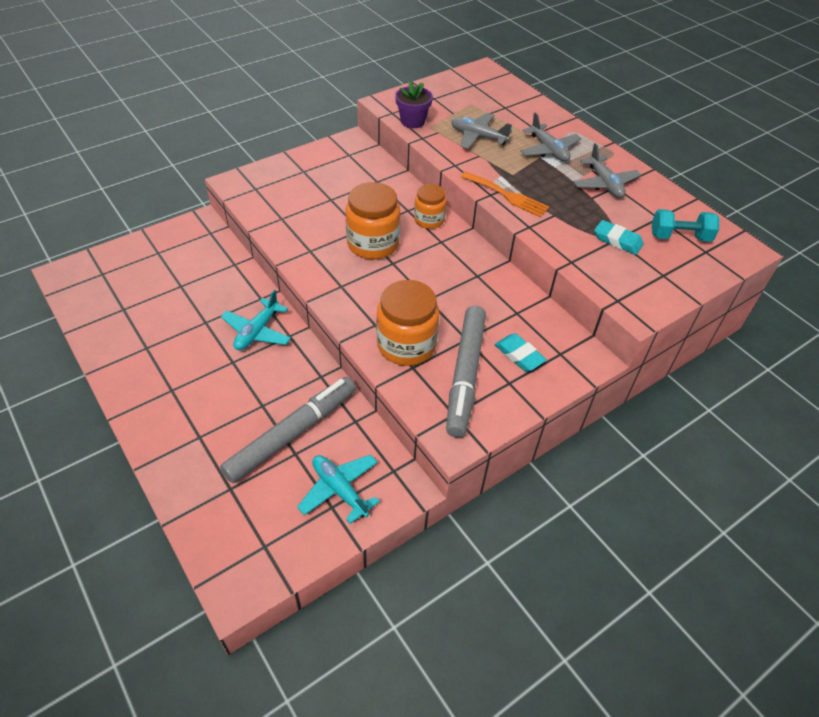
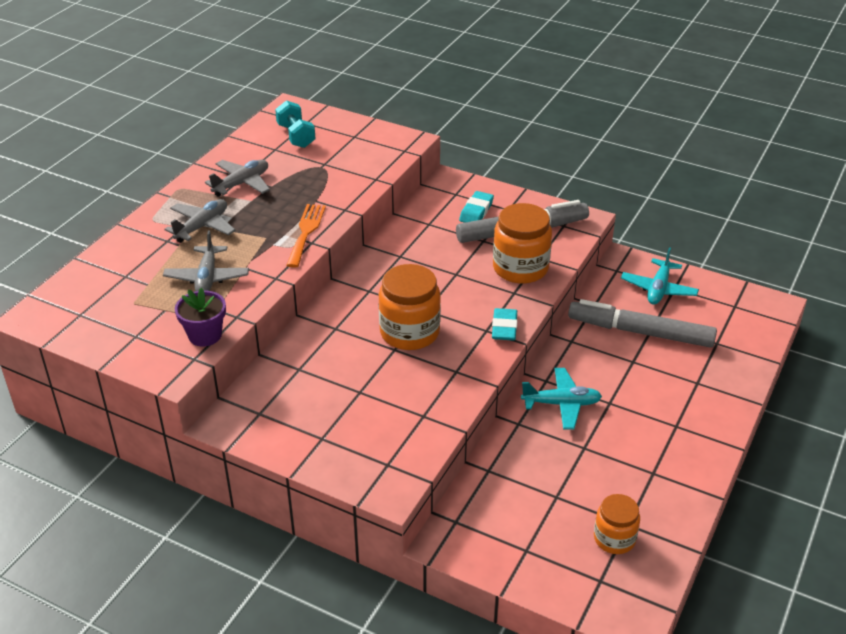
camera: 115 degrees left, 10 degrees down
(429, 220) = (341, 308): orange jar -> orange jar (614, 539)
(617, 240) = (326, 163): turquoise eraser -> turquoise eraser (504, 328)

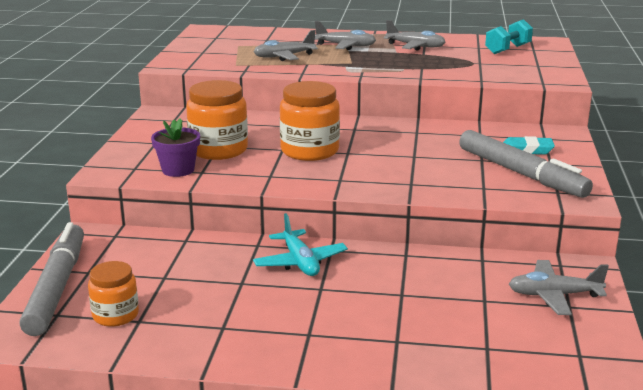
camera: 70 degrees right, 15 degrees down
(205, 335) = (216, 66): purple flower pot -> purple flower pot (178, 170)
(306, 232) = (373, 72): orange fork -> none
(504, 328) = (350, 186): turquoise eraser -> none
(520, 268) = (454, 181): orange jar -> orange jar (218, 150)
(640, 332) = (458, 293): grey marker -> grey marker (57, 287)
(658, 289) = (554, 295): turquoise plane -> grey plane

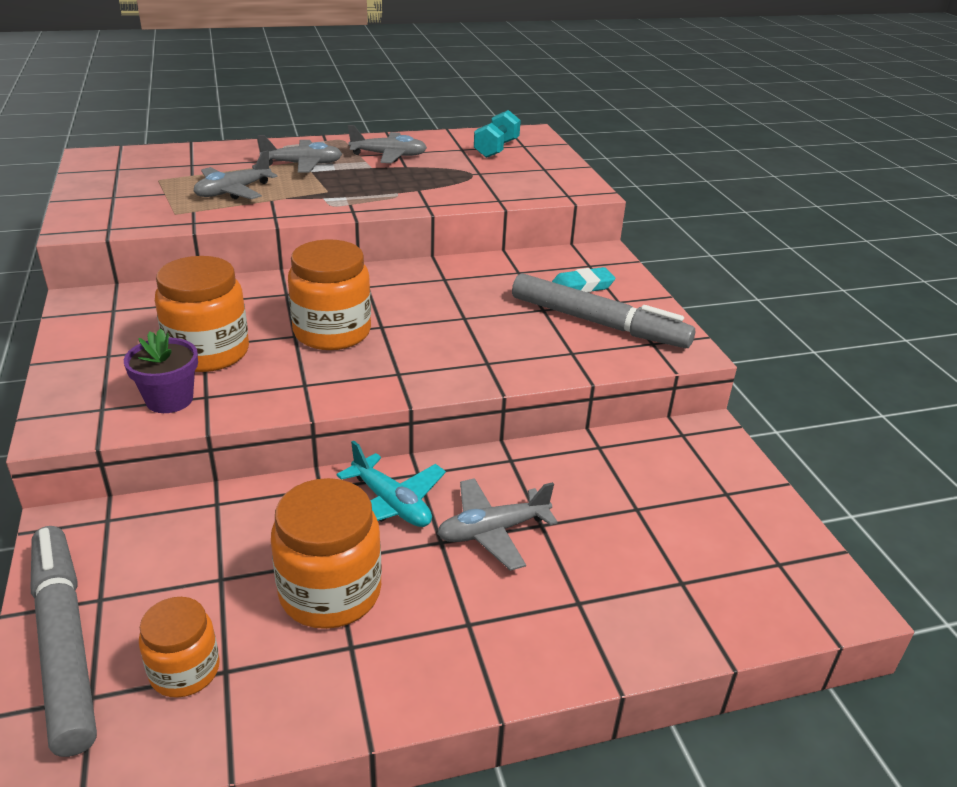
camera: 25 degrees left, 10 degrees up
(227, 298) = (330, 592): none -> orange jar
(554, 295) = (702, 481): grey plane -> grey plane (493, 531)

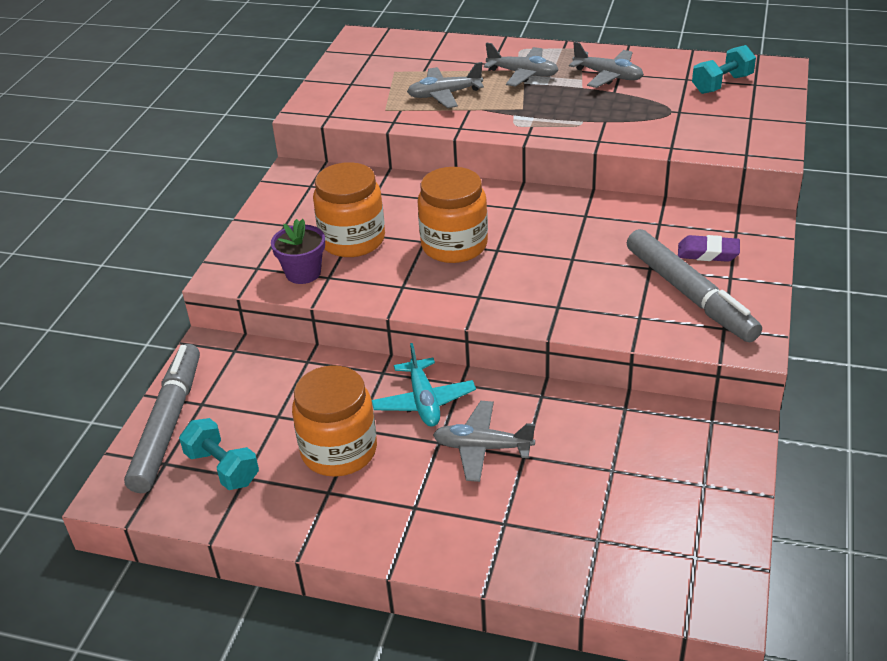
camera: 35 degrees right, 5 degrees up
(185, 671) = (222, 468): orange jar -> turquoise dumbbell
(582, 286) = (708, 253): turquoise eraser -> purple eraser

